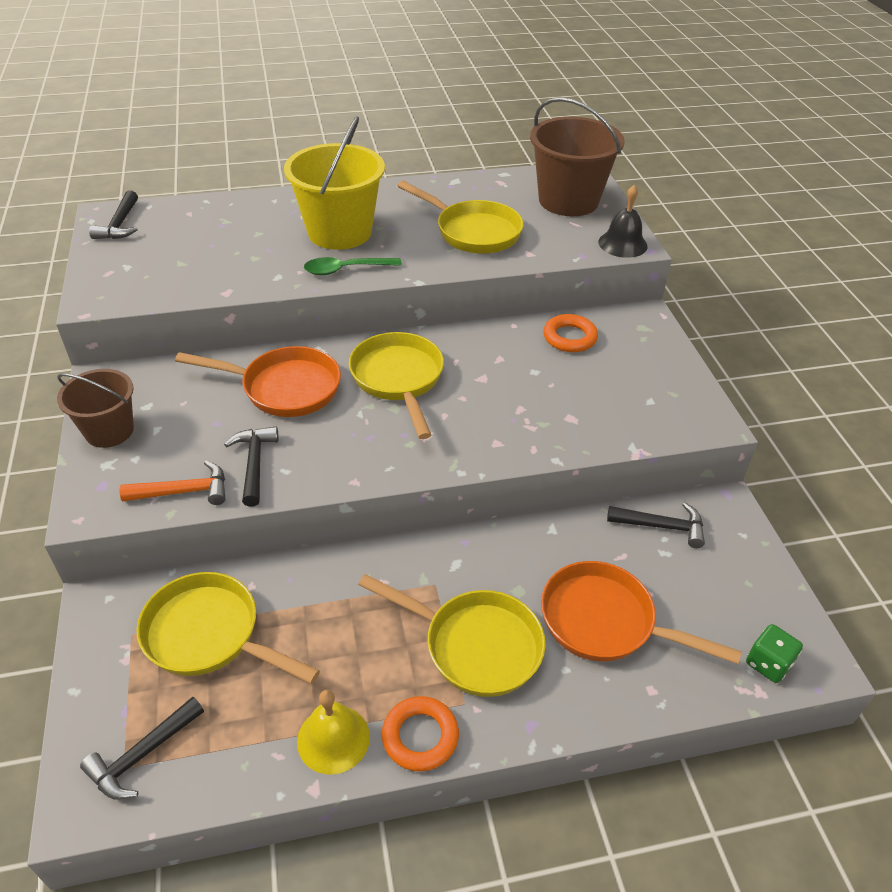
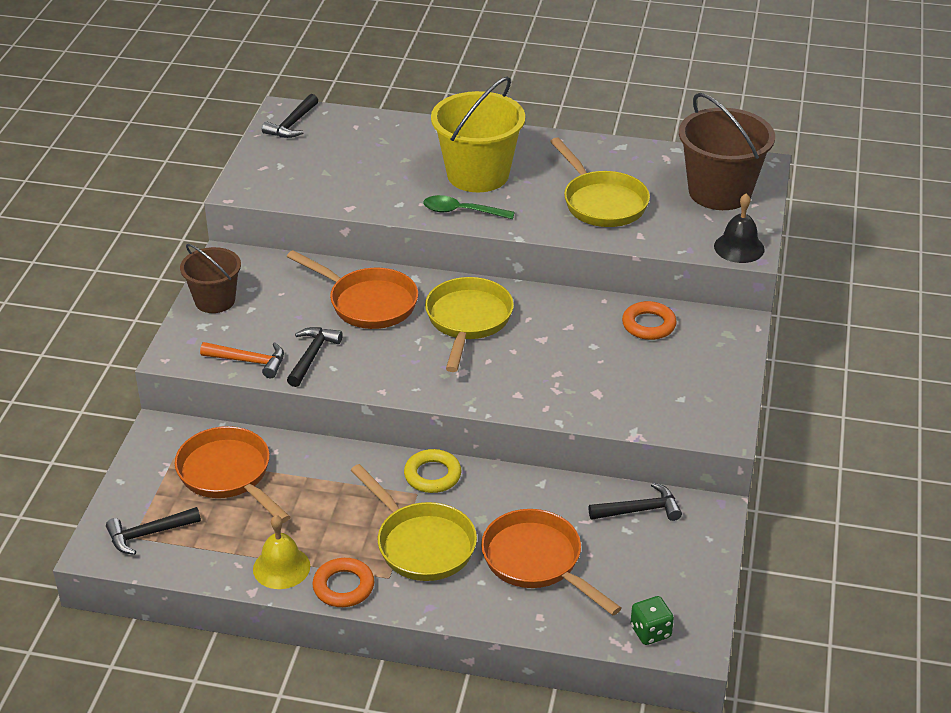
camera: 25 degrees right, 5 degrees down
(209, 635) = (228, 475): yellow pan -> orange pan
(439, 557) = (432, 475): none -> yellow ring
(662, 526) = (640, 510): black hammer -> black hammer turned 45 degrees counterclockwise

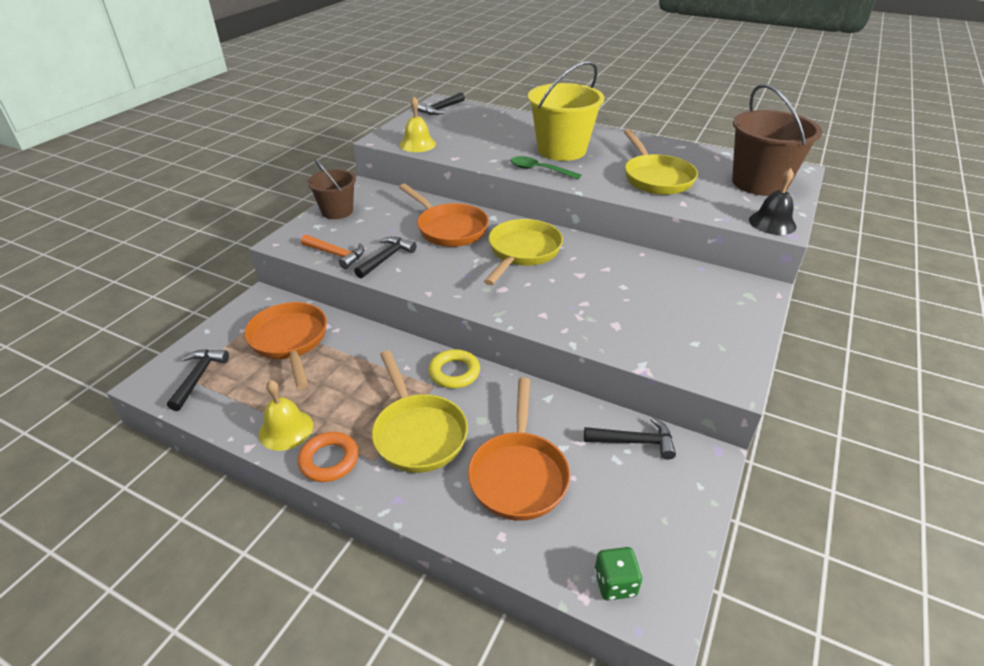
camera: 15 degrees right, 0 degrees up
(148, 534) = (198, 377): black hammer -> black hammer turned 105 degrees clockwise
(291, 192) = (417, 144): none -> yellow bell
(537, 562) = (519, 474): orange pan -> orange pan turned 150 degrees counterclockwise
(648, 325) = (677, 277): orange ring -> none

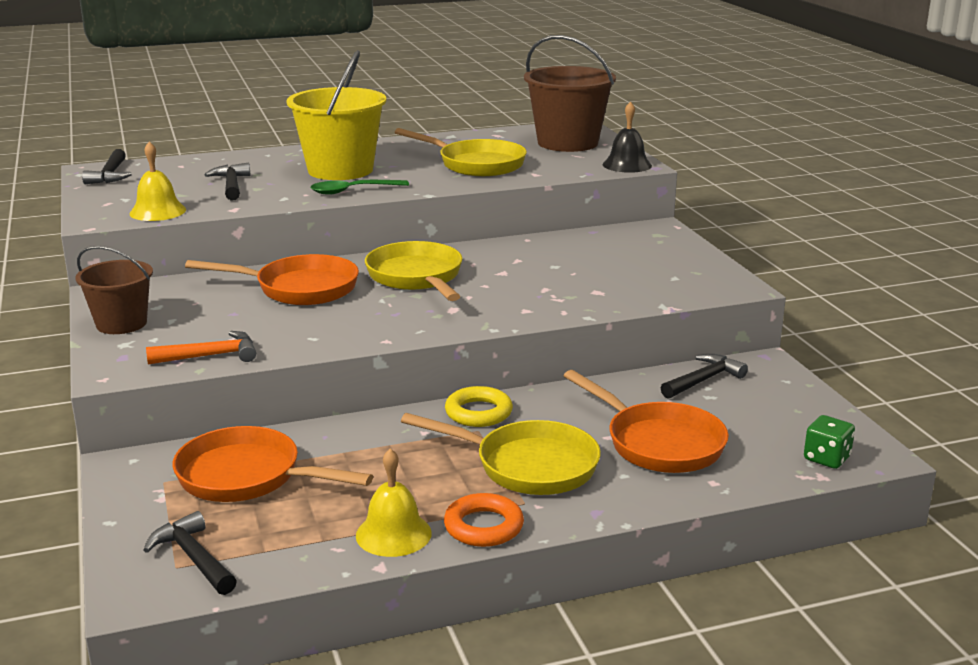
camera: 45 degrees left, 15 degrees down
(386, 258) = (280, 335): black hammer -> black hammer (231, 185)

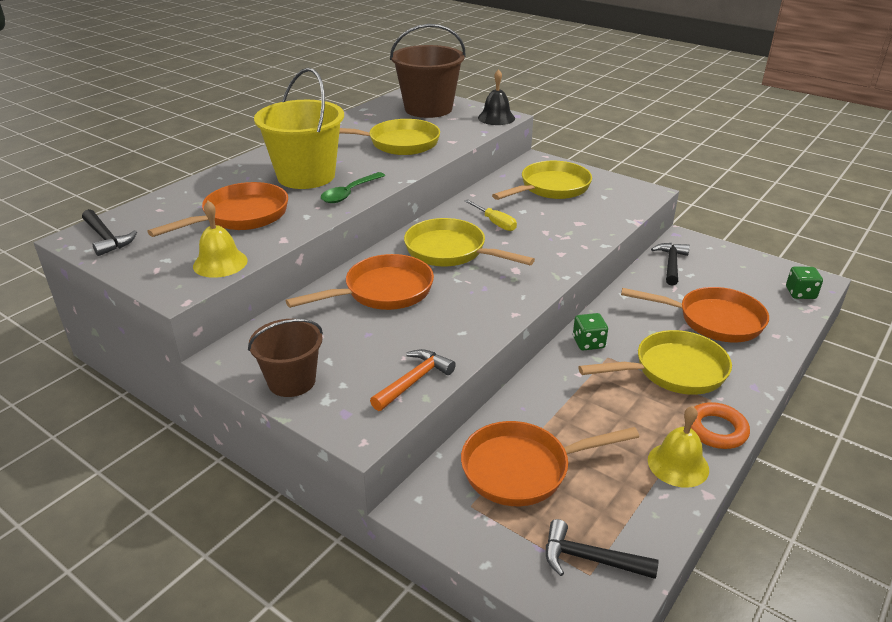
camera: 35 degrees left, 10 degrees up
(231, 185) = (240, 216): black hammer -> orange pan
(478, 413) = (588, 343): yellow ring -> green dice
(505, 268) = (495, 223): none -> yellow screwdriver
(625, 255) = (551, 188): none -> yellow pan

